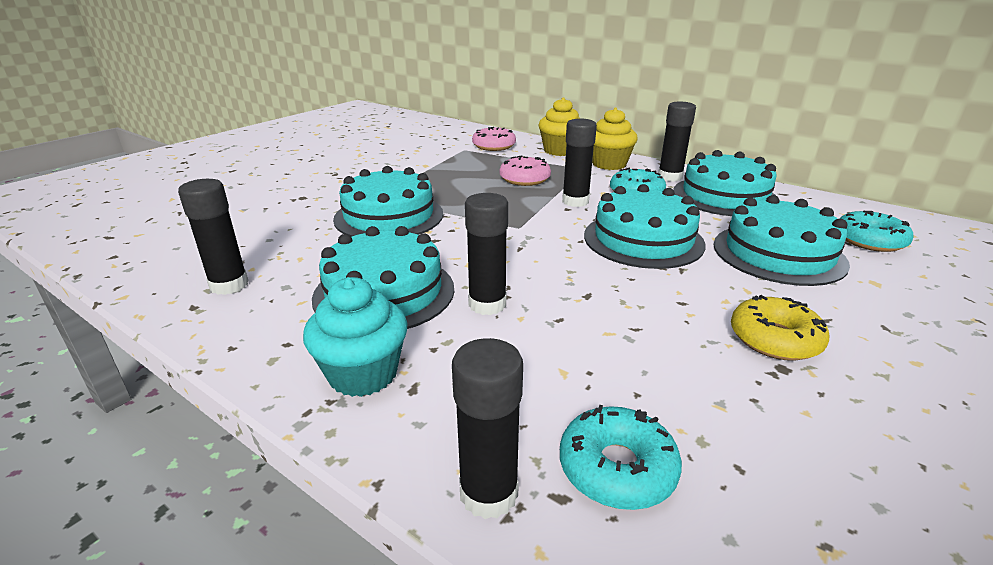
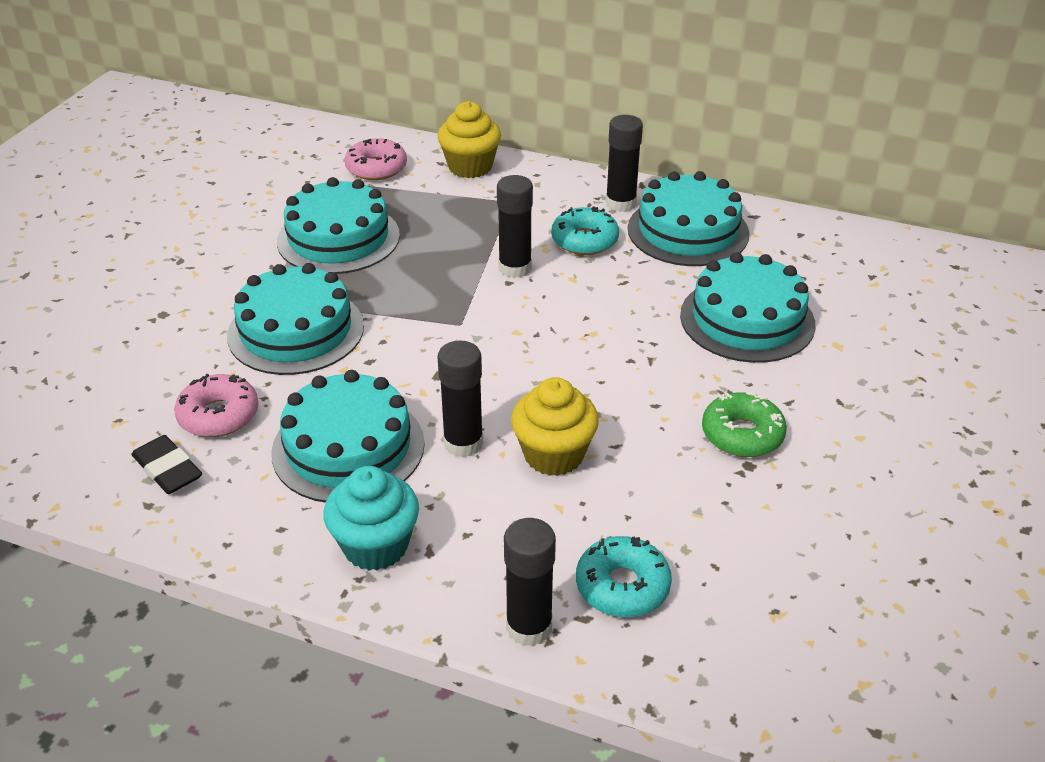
camera: 15 degrees left, 10 degrees up
(229, 285) = (168, 469): black glue stick -> black eraser
(524, 179) = (441, 234): pink donut -> pink donut (219, 415)
(609, 164) = (541, 187): yellow cupcake -> yellow cupcake (553, 455)
(643, 239) = (604, 321): turquoise cake -> turquoise cake (338, 238)
(774, 339) = (742, 434): yellow donut -> green donut
(869, 240) = (839, 283): turquoise donut -> none

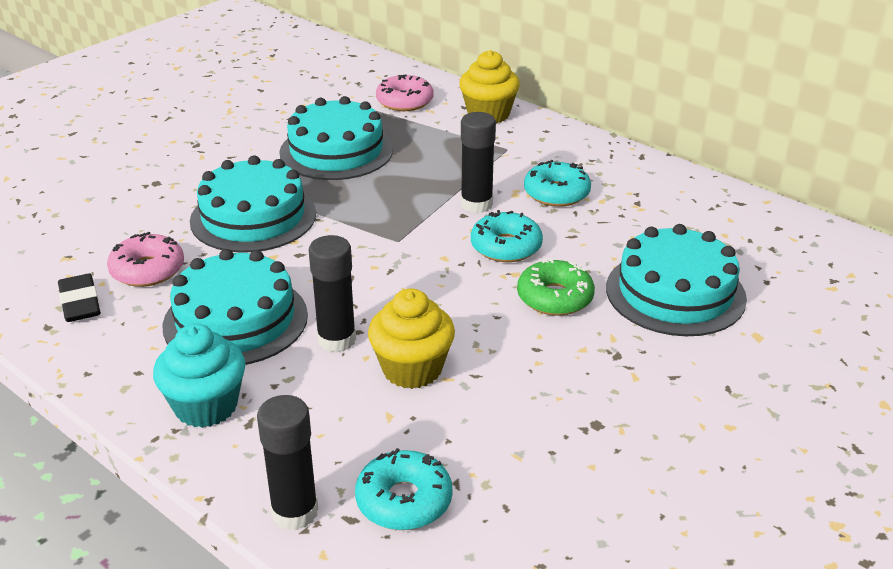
camera: 20 degrees right, 5 degrees down
(569, 307) = (506, 247): none -> turquoise donut
(620, 203) = (611, 168): black glue stick -> none
(688, 231) = (663, 204): turquoise cake -> none
(742, 434) = (606, 394): green donut -> green donut (555, 297)

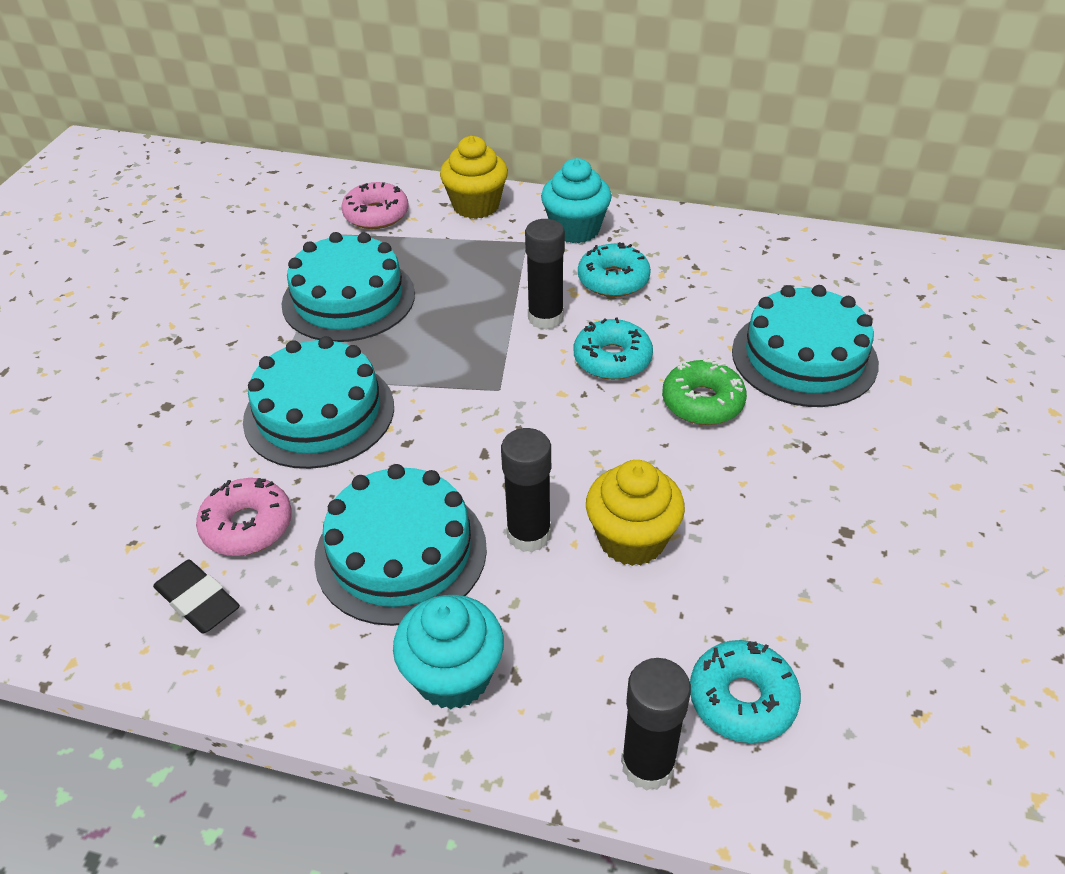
camera: 25 degrees left, 10 degrees up
(556, 150) = (575, 229): none -> turquoise cupcake

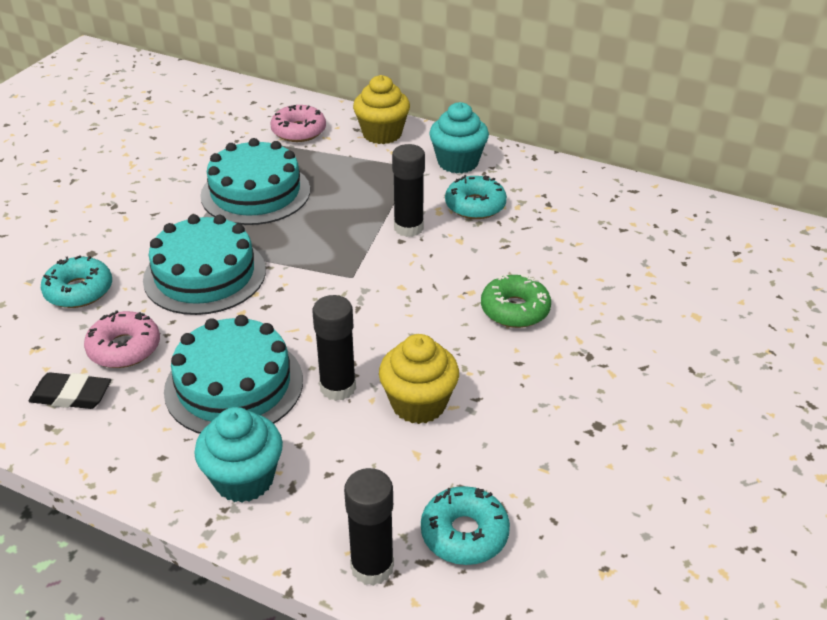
camera: 10 degrees right, 5 degrees down
(198, 600) = (71, 395): black eraser -> black eraser turned 45 degrees counterclockwise
(612, 359) = (452, 266): turquoise donut -> turquoise donut (79, 291)
(804, 357) = (614, 287): turquoise cake -> none

